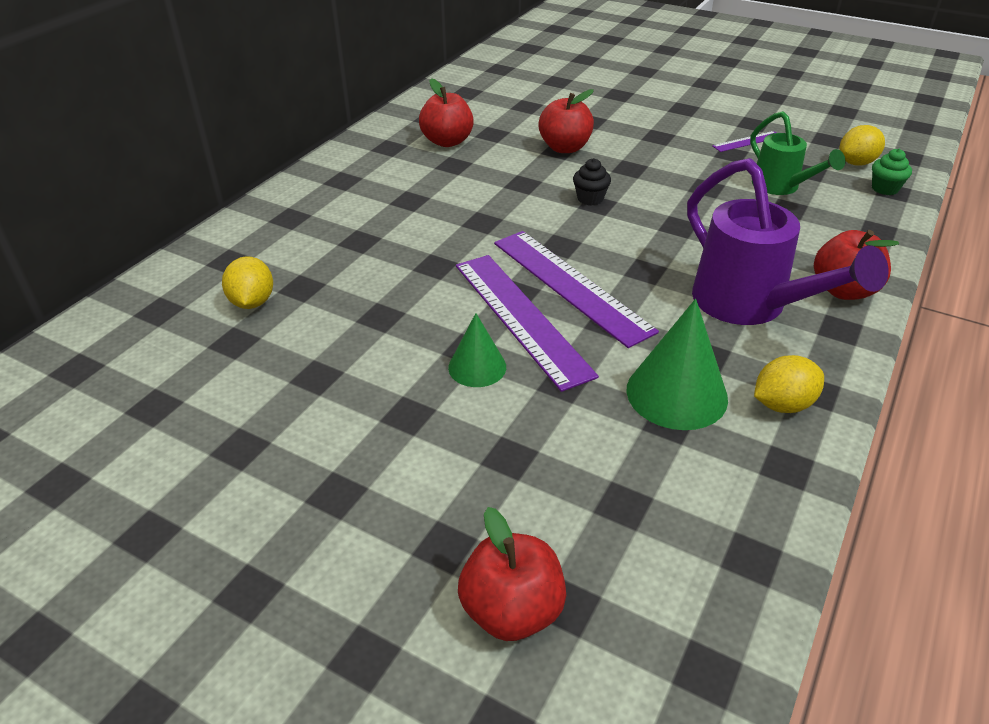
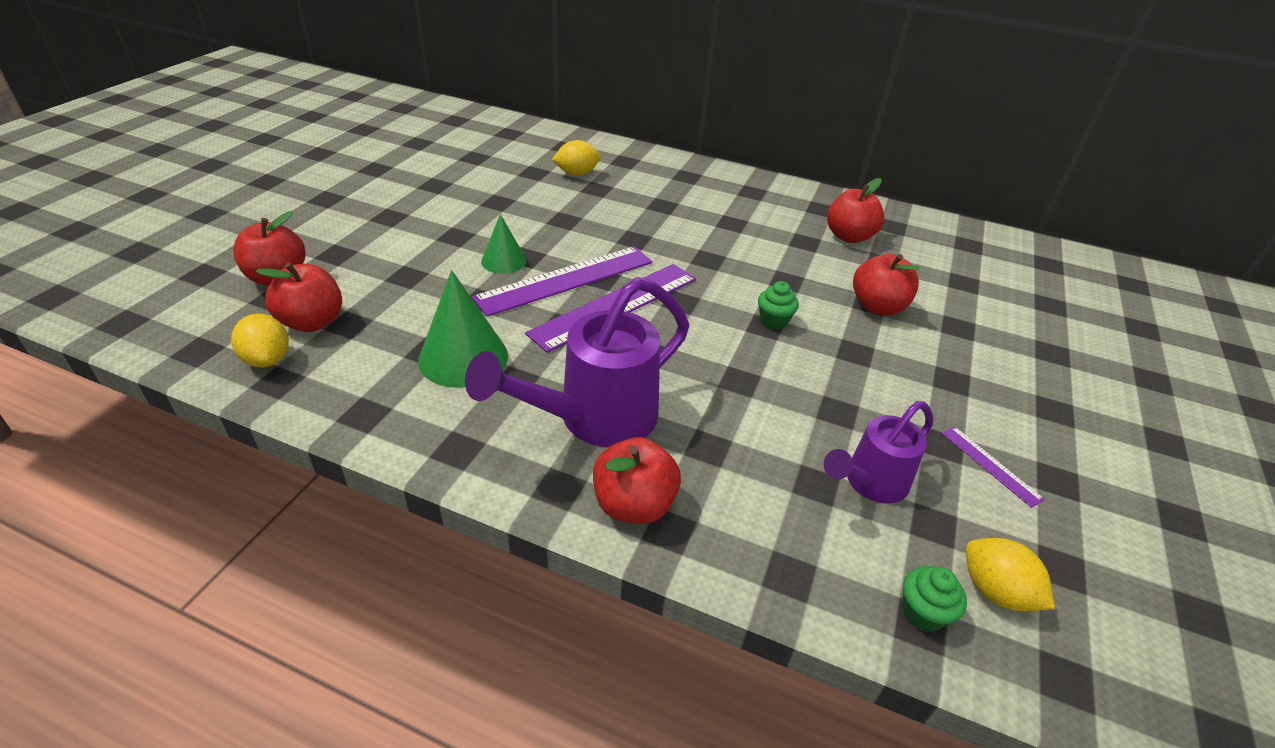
camera: 80 degrees right, 0 degrees up
(590, 199) = (773, 321): black cupcake -> green cupcake
(624, 543) = (312, 322): none -> red apple
(781, 187) = (869, 483): green watering can -> purple watering can
(782, 404) = (441, 422): yellow lemon -> yellow lemon (267, 359)

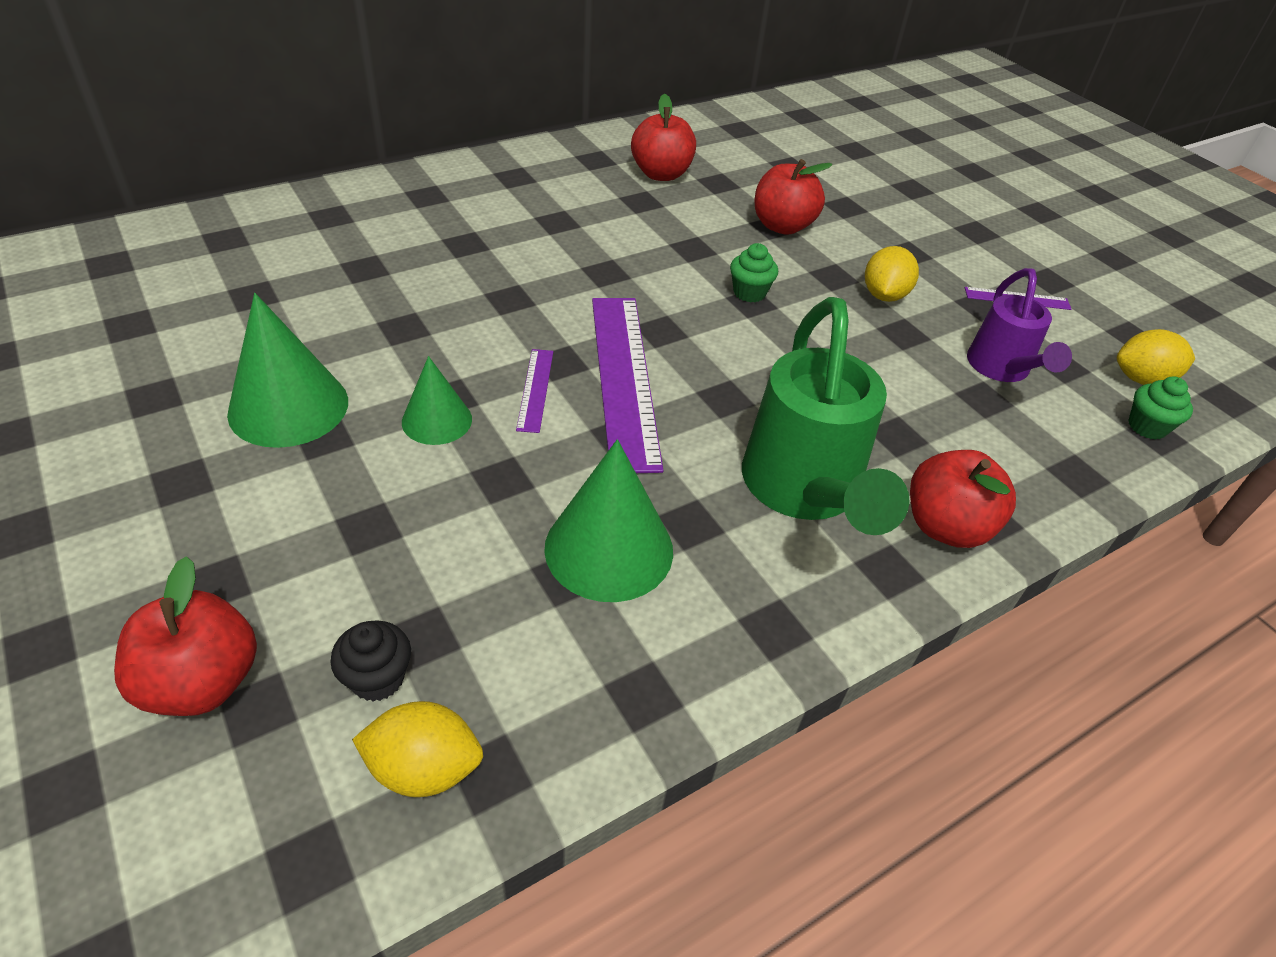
camera: 55 degrees left, 5 degrees up
(312, 322) = (377, 678): red apple -> black cupcake
(465, 218) = (288, 407): none -> green cone
(566, 280) = (535, 389): purple ruler -> purple ruler, size x0.46
(577, 173) = (307, 264): yellow lemon -> yellow lemon (884, 295)
(593, 419) = (804, 492): purple watering can -> green watering can

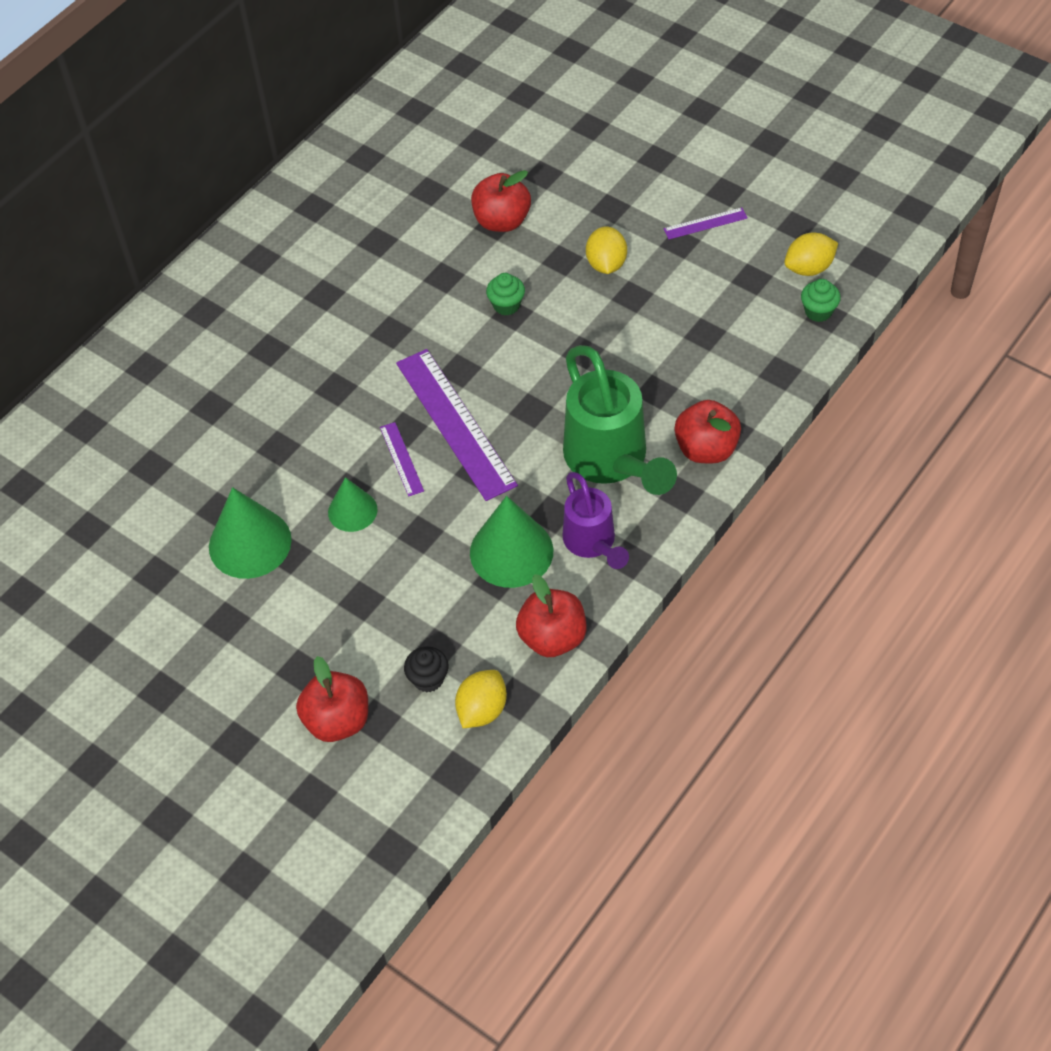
camera: 15 degrees left, 10 degrees up
(424, 768) = (482, 710): yellow lemon -> yellow lemon turned 45 degrees counterclockwise
(661, 174) = (377, 201): red apple -> red apple (552, 637)
(1001, 370) = (710, 302): purple watering can -> purple watering can (592, 544)

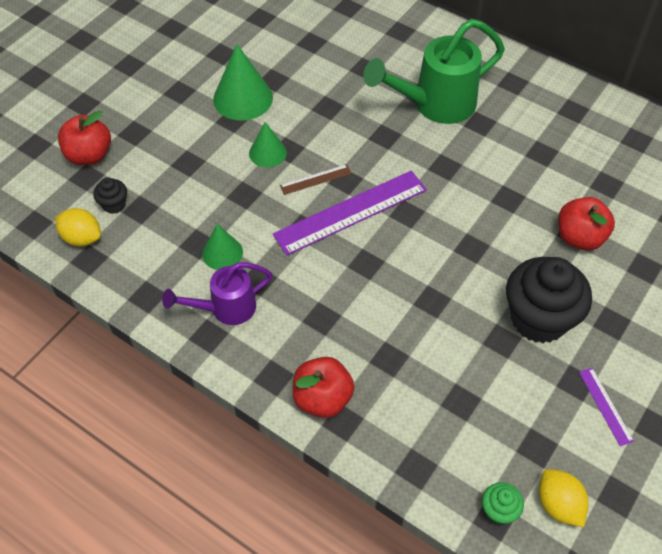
camera: 85 degrees right, 0 degrees up
(401, 459) = (315, 179): purple ruler -> brown ruler
(506, 305) = (480, 243): green cupcake -> none
(511, 551) = (222, 253): green cone -> green cone, size x0.60
(552, 637) = (138, 282): red apple -> none
(606, 264) = (539, 319): yellow lemon -> black cupcake
(612, 462) = (309, 323): green watering can -> green watering can (434, 105)

